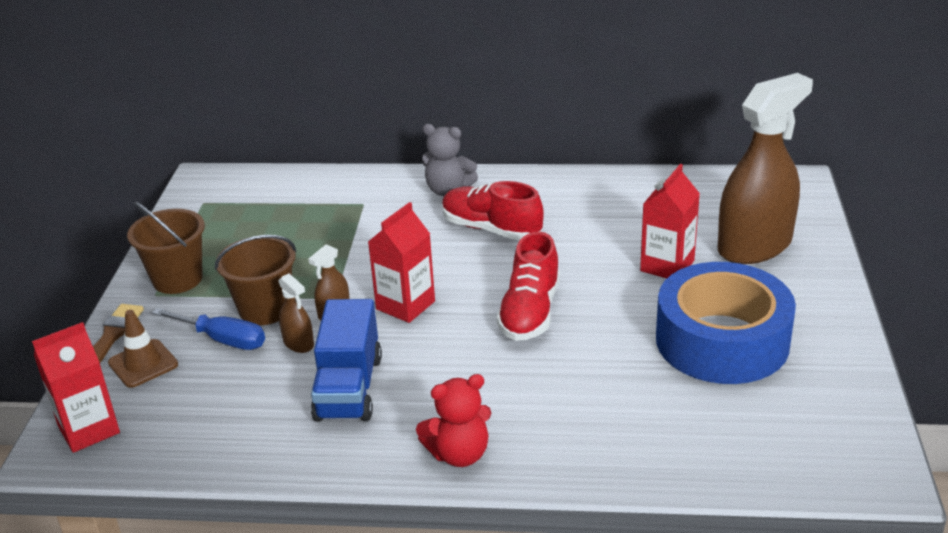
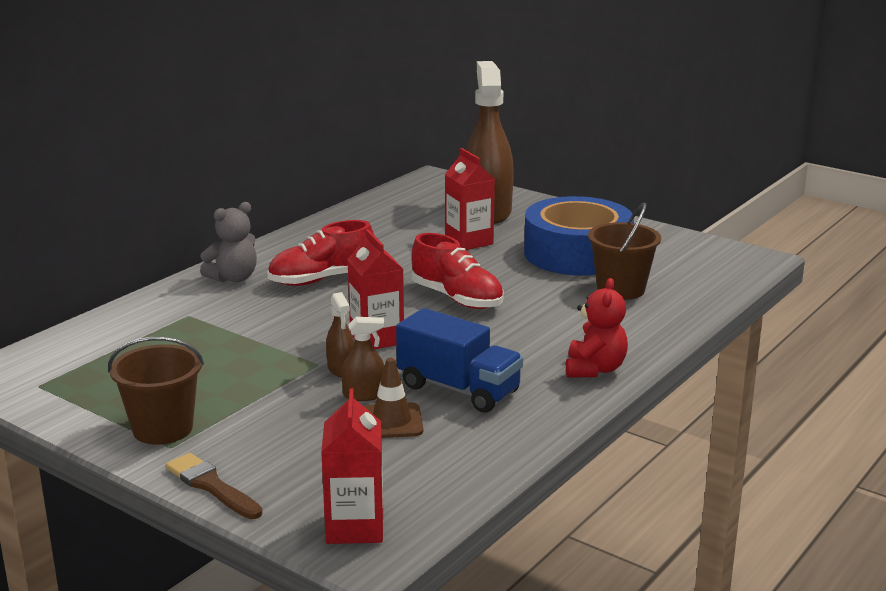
camera: 60 degrees left, 10 degrees down
(143, 364) = (285, 476): brown traffic cone -> brown traffic cone (391, 421)
(223, 340) = (305, 428): blue screwdriver -> none
(265, 309) = (287, 398): brown bucket -> brown bucket (621, 289)

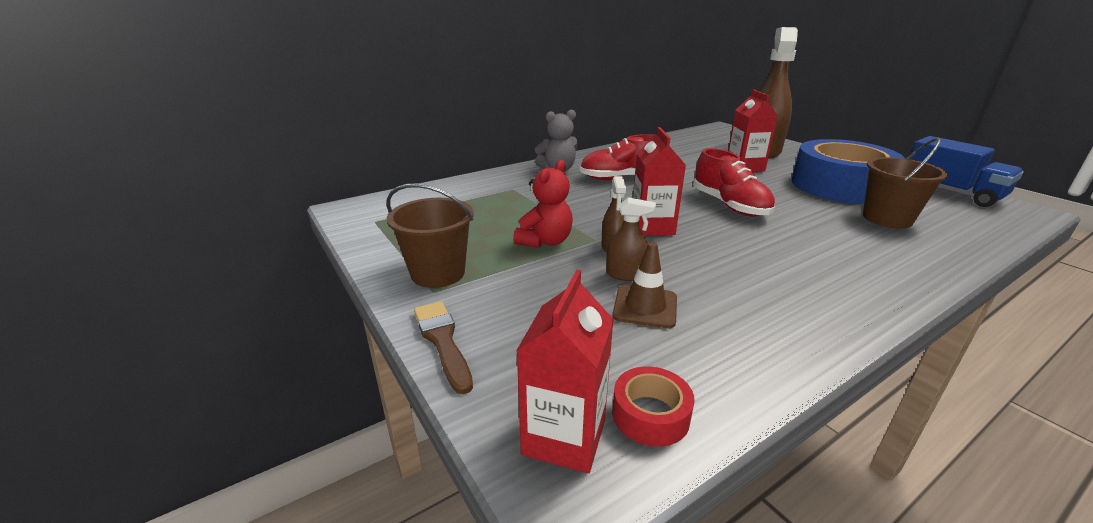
camera: 20 degrees right, 5 degrees up
(418, 500) = (650, 415): none -> red tape
(458, 389) = (720, 285): blue truck -> blue truck (951, 192)
(594, 369) = (870, 290): red teddy bear -> red teddy bear (545, 241)

